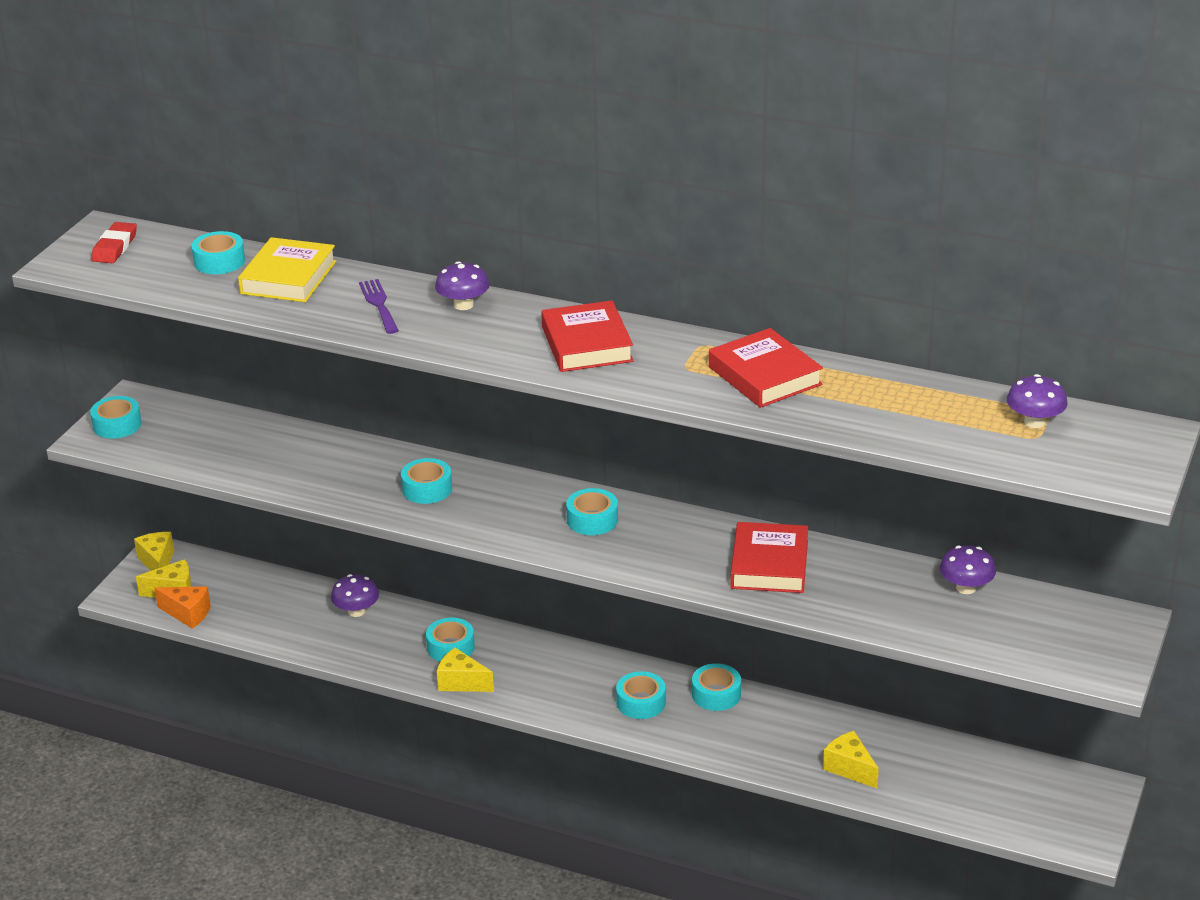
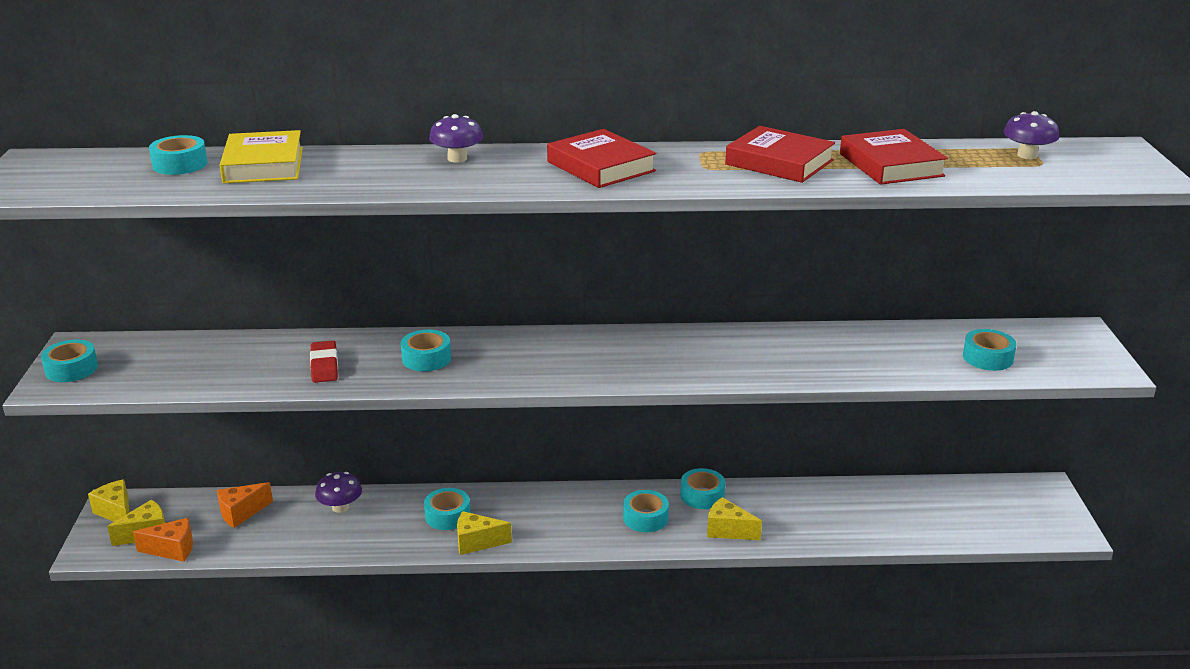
camera: 25 degrees left, 5 degrees down
(115, 247) = (55, 170): red eraser -> red eraser (324, 366)
(264, 593) = (241, 513): none -> orange cheese
(379, 304) = (374, 170): purple fork -> none
(592, 520) = (596, 351): turquoise tape -> turquoise tape (987, 358)
(769, 564) = (775, 352): red book -> red book (891, 165)
(850, 768) = (852, 524): yellow cheese -> yellow cheese (728, 530)
(966, 588) = (942, 334): purple mushroom -> none

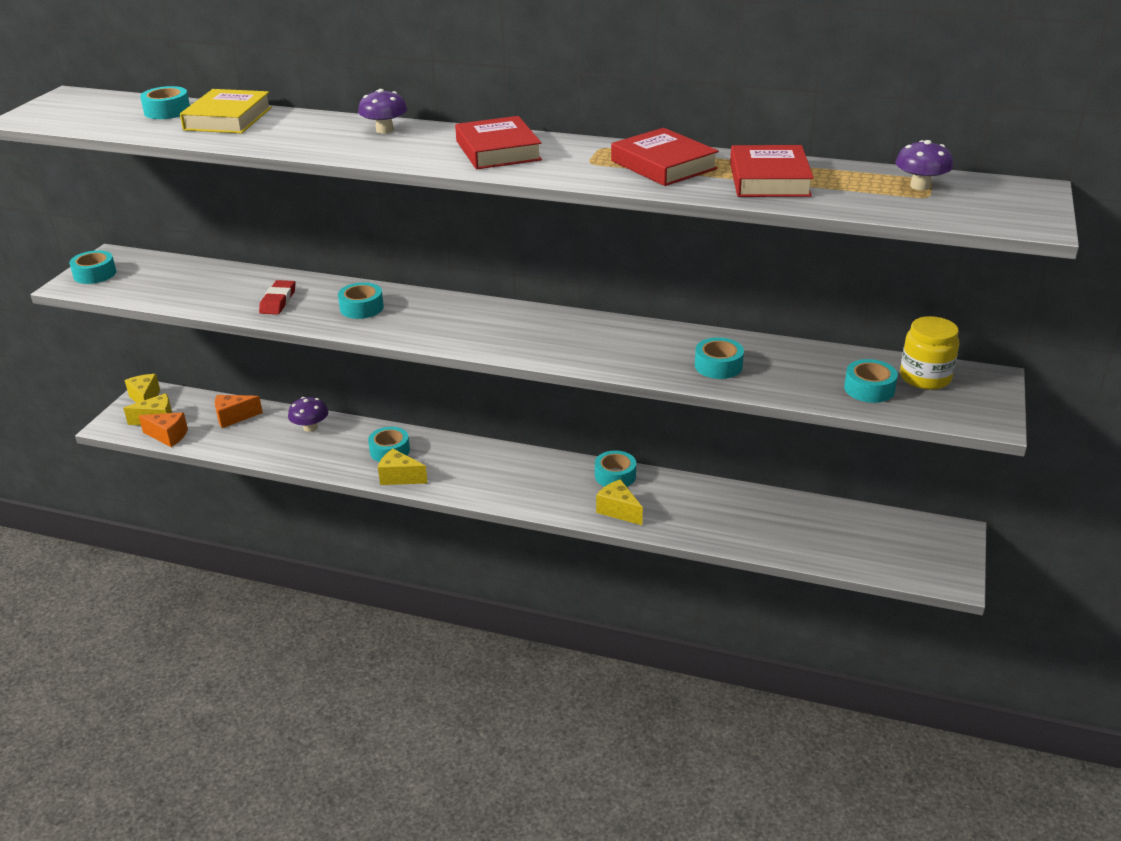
camera: 20 degrees right, 5 degrees up
(645, 518) = (552, 485): turquoise tape -> turquoise tape (718, 366)
(1026, 339) = (925, 377): none -> yellow jar

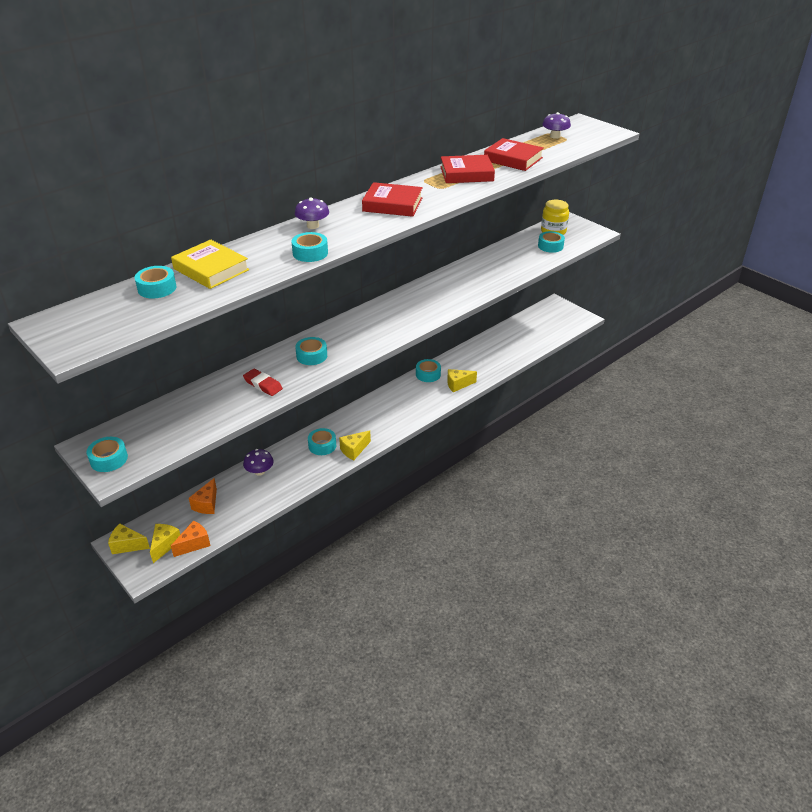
camera: 60 degrees left, 5 degrees up
(718, 366) = (496, 272): turquoise tape -> turquoise tape (310, 253)

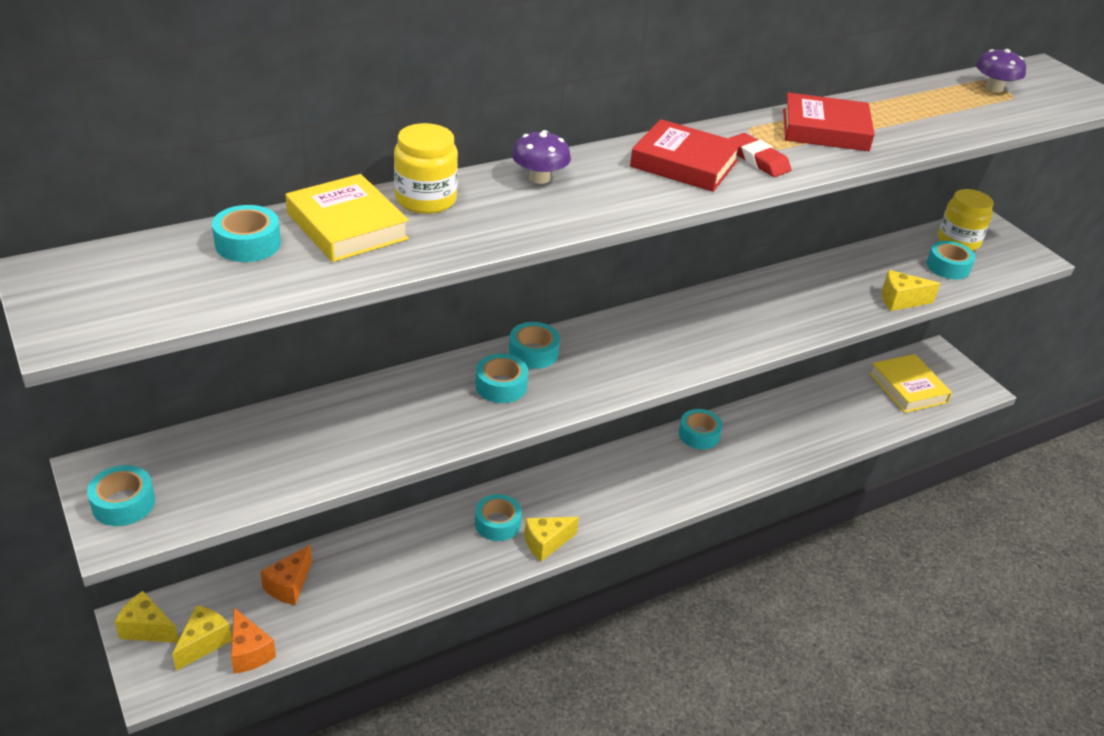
camera: 10 degrees right, 0 degrees up
(194, 544) = (249, 652): orange cheese -> orange cheese turned 90 degrees clockwise
(251, 248) = (425, 199): none -> yellow jar
(259, 471) = (387, 547): purple mushroom -> none
(263, 385) = (407, 422): red eraser -> red eraser (758, 160)
(310, 253) = (519, 227): turquoise tape -> turquoise tape (533, 352)
(458, 384) = (744, 463): yellow cheese -> yellow cheese (900, 300)
(513, 159) = (912, 117): red book -> none
(542, 325) = (907, 388): none -> yellow book

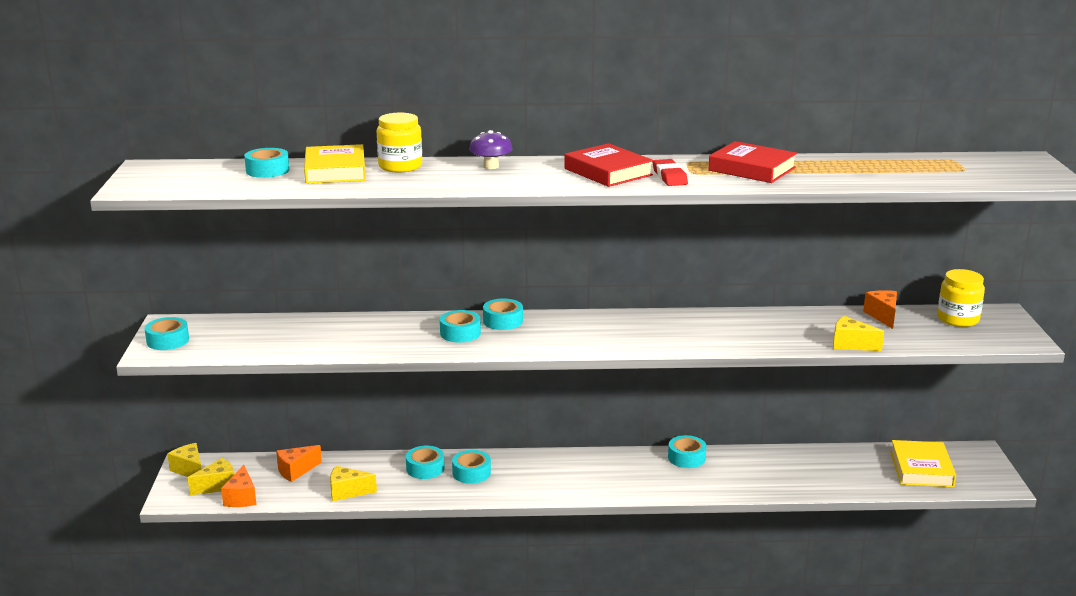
camera: 30 degrees right, 15 degrees down
(546, 543) = (498, 492): yellow cheese -> yellow cheese (347, 492)
(894, 252) = (883, 316): none -> orange cheese
(948, 267) = (925, 332): turquoise tape -> turquoise tape (425, 468)
(994, 88) = (952, 164): purple mushroom -> none

